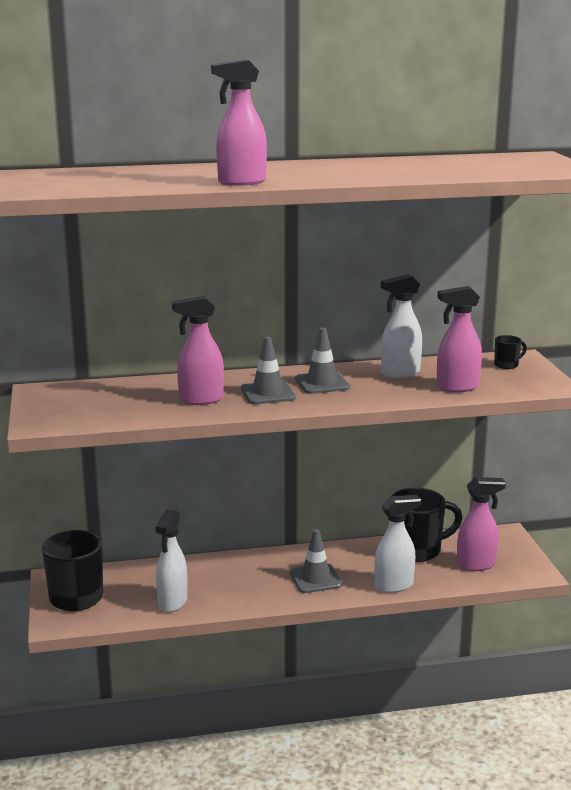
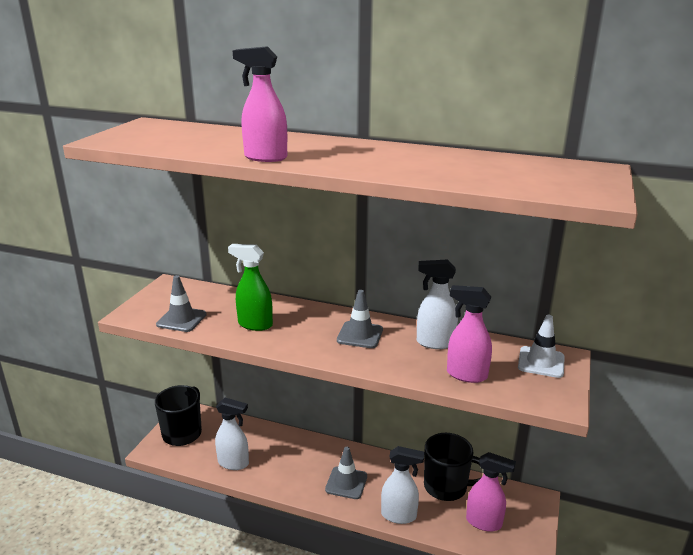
camera: 30 degrees right, 5 degrees up
(172, 602) = (233, 463): white spray bottle -> white spray bottle turned 120 degrees counterclockwise
(200, 400) = (254, 324): pink spray bottle -> green spray bottle
(268, 393) = (308, 333): grey traffic cone -> grey traffic cone (181, 319)
(507, 365) = (541, 362): black mug -> white traffic cone

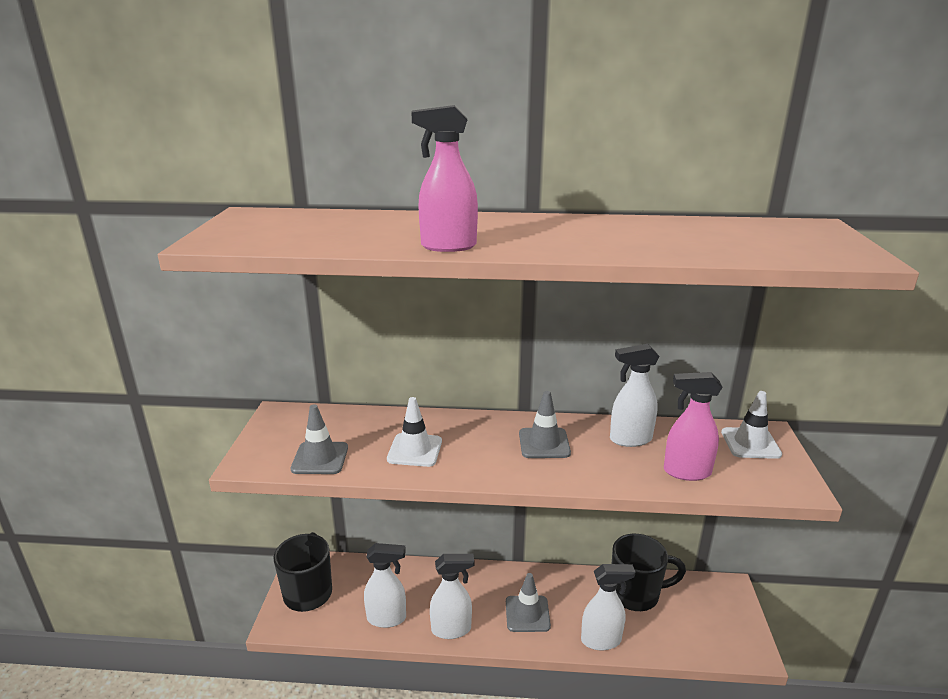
camera: 15 degrees left, 0 degrees up
(254, 324) = (415, 450): green spray bottle -> white traffic cone
(280, 481) = (452, 629): none -> white spray bottle
(484, 522) = (692, 627): pink spray bottle -> none

